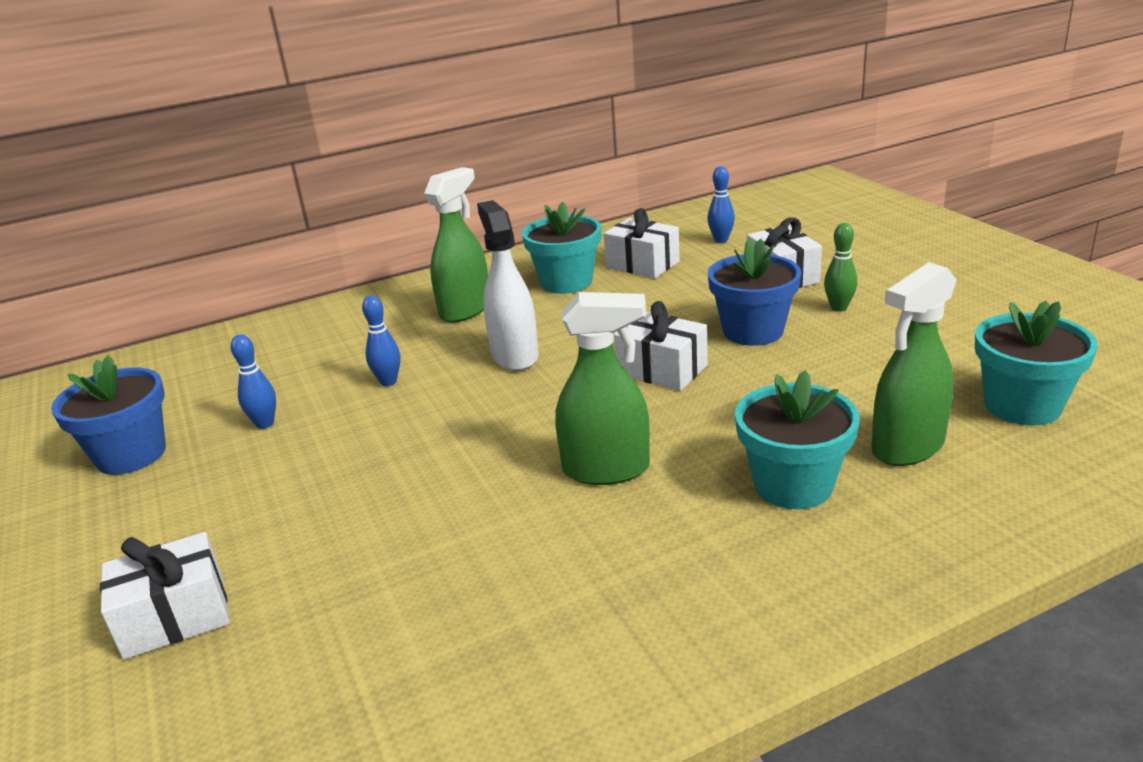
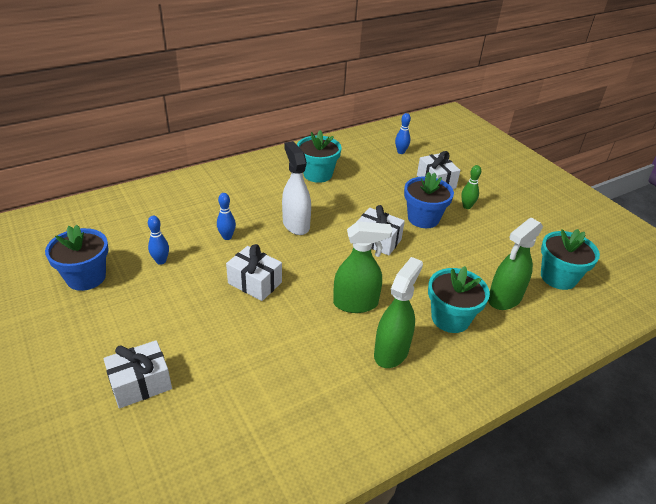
camera: 10 degrees left, 10 degrees up
(465, 310) = (262, 189): green spray bottle -> green spray bottle (391, 351)
(642, 264) = (359, 165): white gift -> white gift (255, 283)

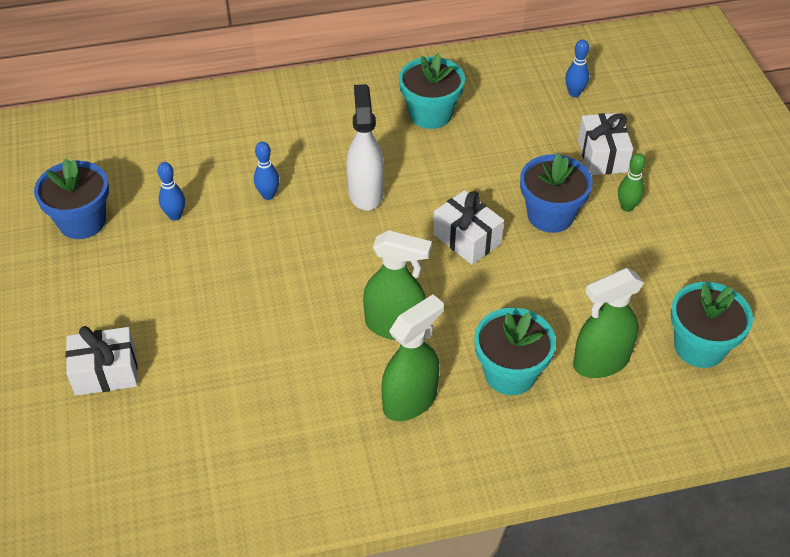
camera: 20 degrees right, 10 degrees up
(255, 283) = (279, 270): white gift -> none

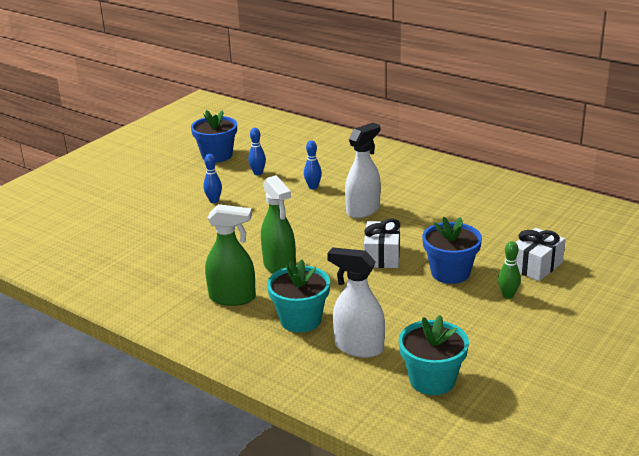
camera: 50 degrees right, 20 degrees down
(106, 372) = (133, 209): white gift -> none
(430, 114) = (459, 197): turquoise flower pot -> none
(574, 93) = (572, 231): blue bowling pin -> blue bowling pin (214, 201)
(600, 362) = (358, 347): green spray bottle -> white spray bottle

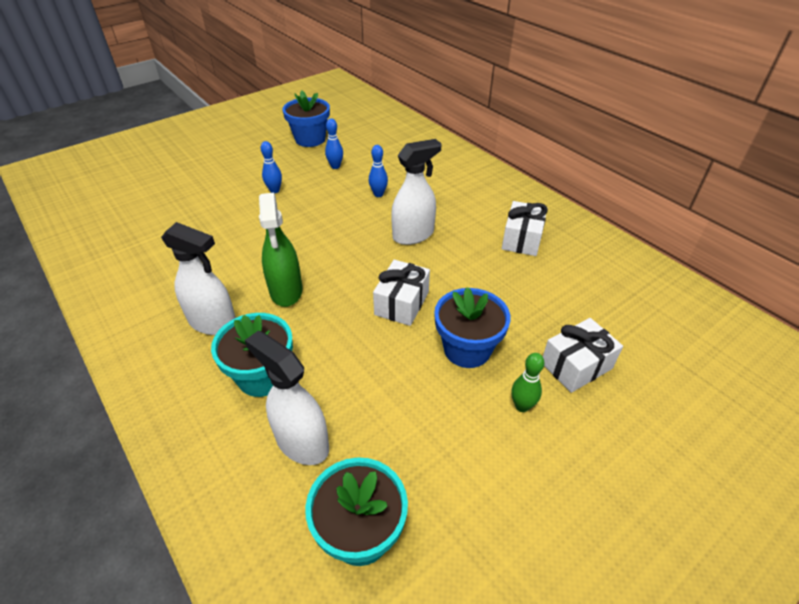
camera: 15 degrees right, 15 degrees up
(233, 298) = (213, 322): green spray bottle -> white spray bottle
(456, 197) = (522, 239): none -> white gift

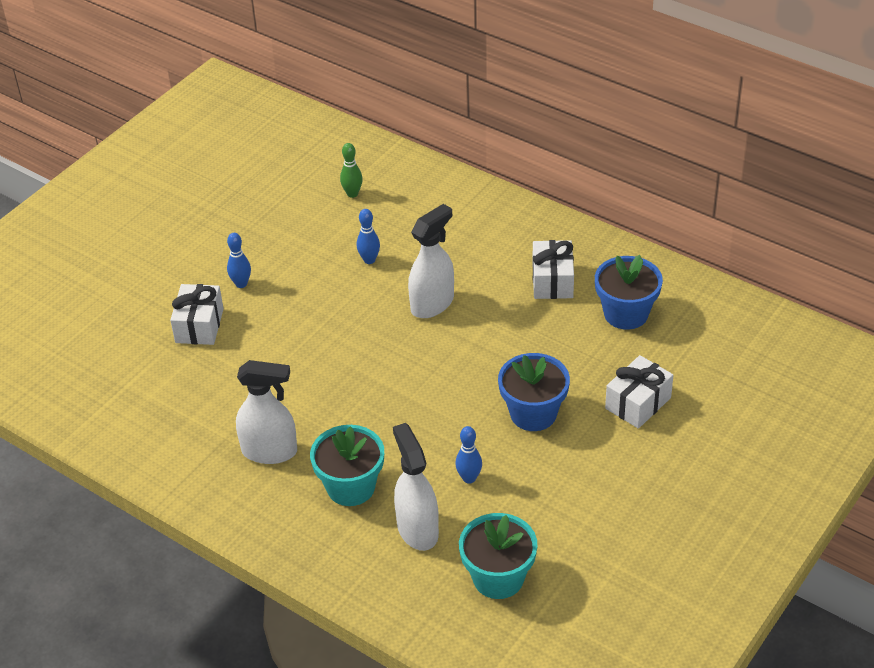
camera: 15 degrees left, 0 degrees up
(286, 291) = (326, 401): green spray bottle -> none
(302, 442) = (417, 529): white spray bottle -> white spray bottle turned 45 degrees clockwise
(310, 139) = (242, 197): blue flower pot -> blue flower pot (626, 314)
(335, 166) = (297, 232): blue bowling pin -> blue bowling pin (469, 478)
(402, 303) = (452, 384): white gift -> white gift (199, 325)
(522, 406) = (598, 451): green bowling pin -> green bowling pin (352, 194)

